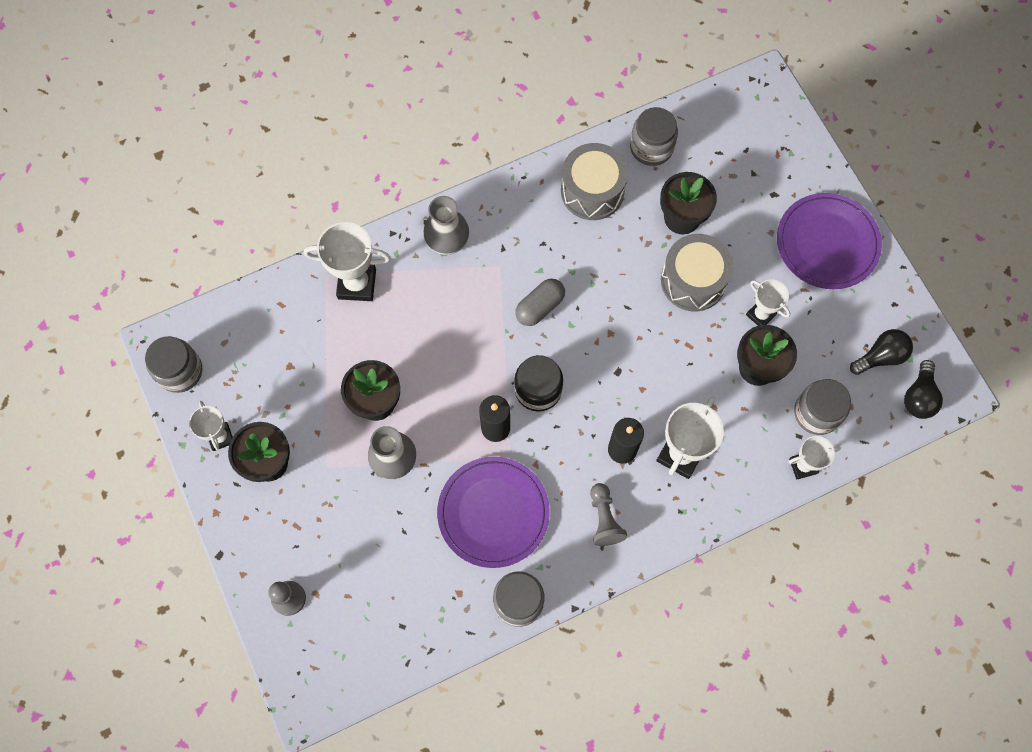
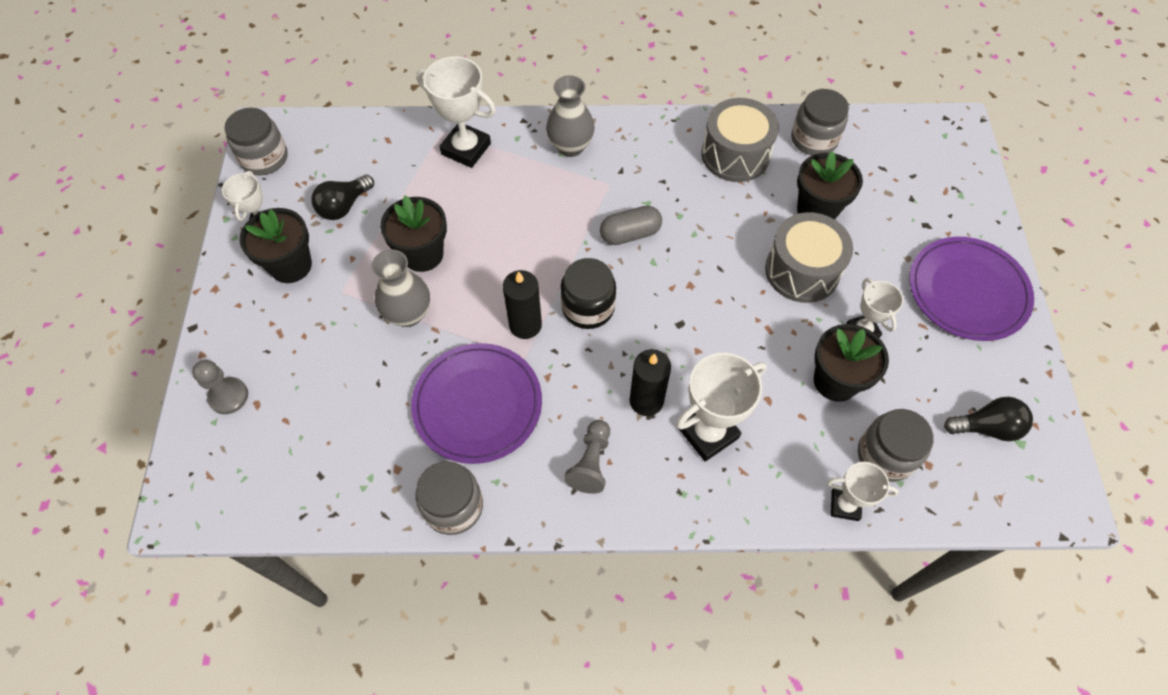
camera: 25 degrees right, 10 degrees down
(919, 397) = (1018, 489): black light bulb -> black light bulb (344, 206)

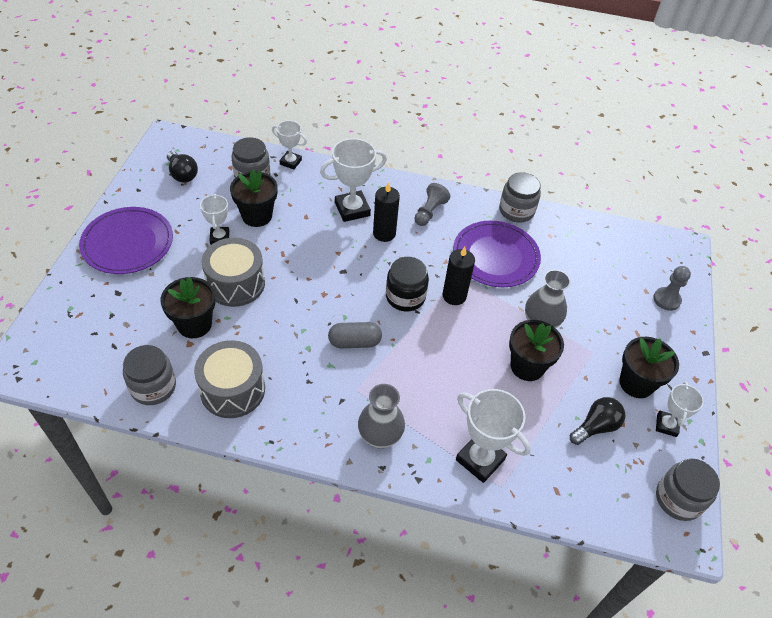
camera: 170 degrees left, 10 degrees down
(986, 427) = (182, 174): black light bulb -> black light bulb turned 135 degrees counterclockwise

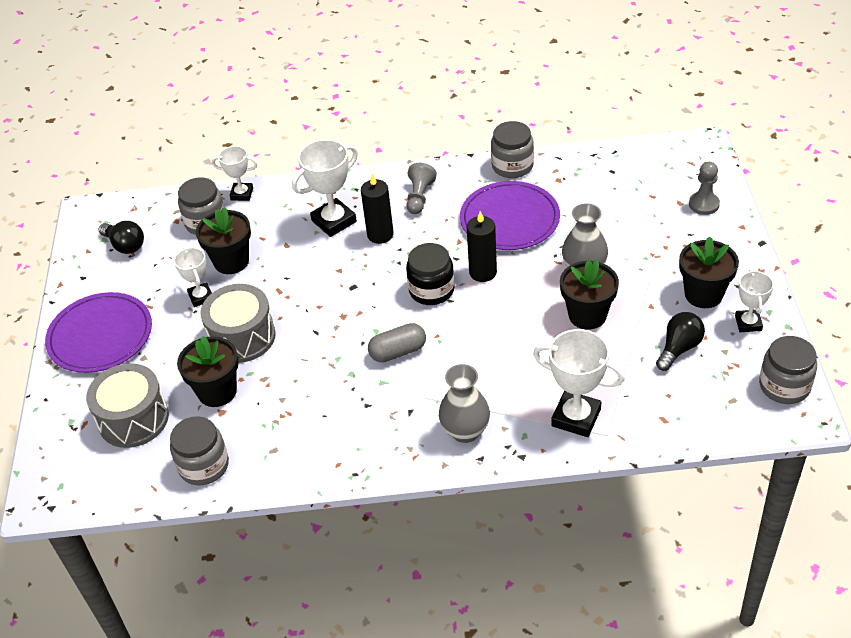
camera: 10 degrees left, 5 degrees down
(232, 390) = (290, 440): grey drum -> grey drum (133, 419)

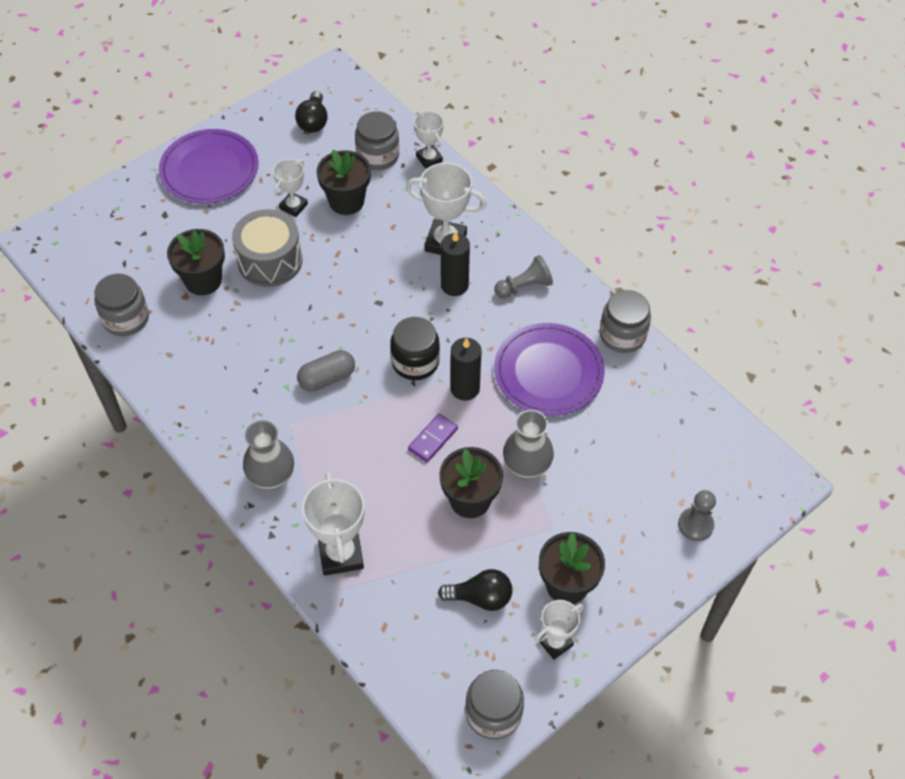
camera: 50 degrees right, 10 degrees up
(133, 419) = (142, 245): grey drum -> none
(398, 352) = (327, 378): grey capsule -> grey capsule turned 60 degrees counterclockwise
(513, 312) = (433, 439): none -> purple domino

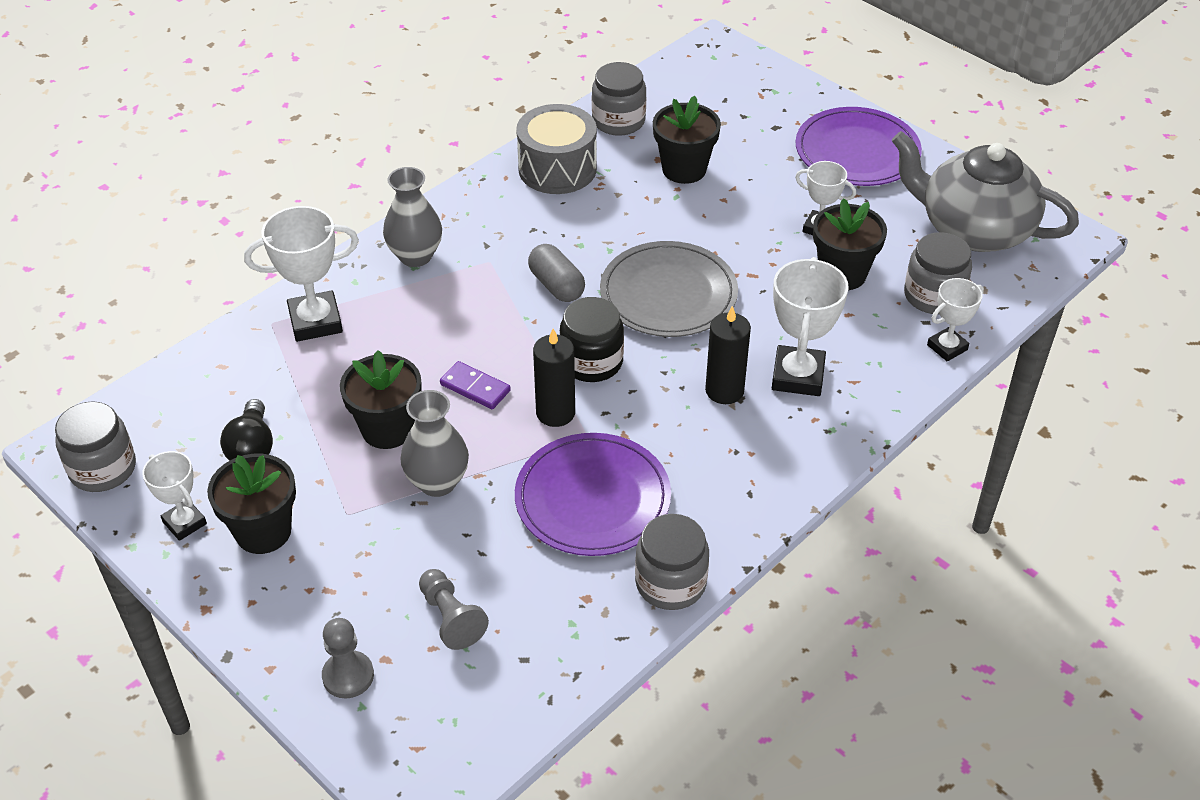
camera: 85 degrees right, 10 degrees down
(270, 261) = (726, 218): grey drum -> grey drum (557, 168)
(313, 121) = (973, 229): black light bulb -> grey teapot
(349, 307) = (668, 294): none -> grey plate
(524, 286) = (738, 464): grey pawn -> grey pawn (451, 618)

